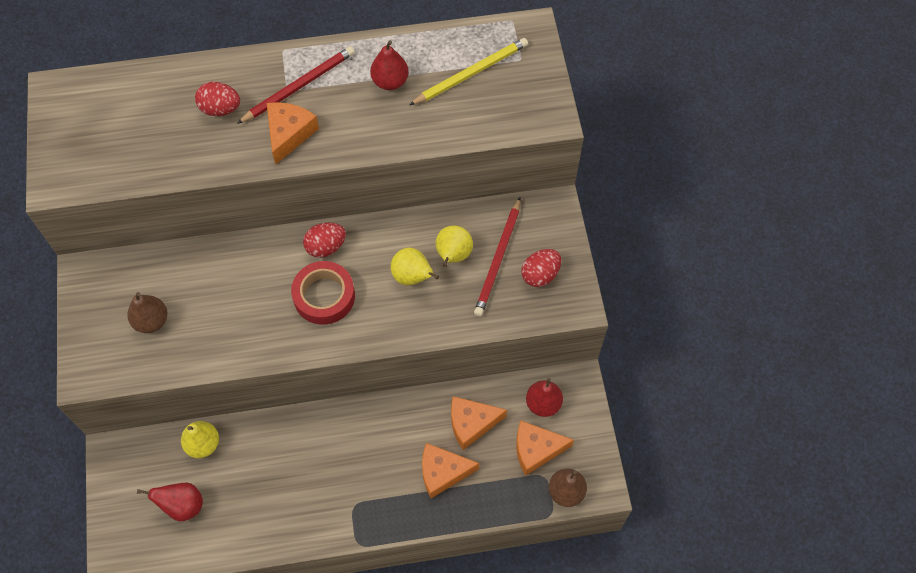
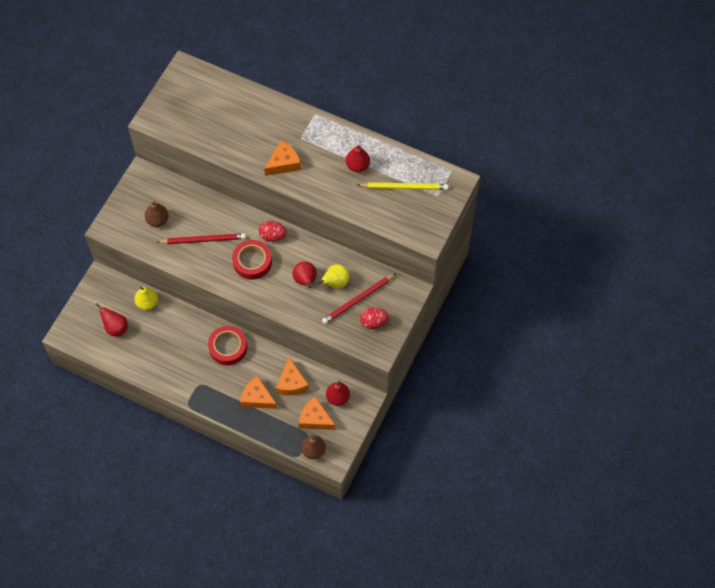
camera: 35 degrees right, 0 degrees up
(220, 109) = (259, 128): red egg -> none
(299, 86) = (308, 140): red pencil -> red pencil (203, 240)
(355, 432) = (228, 347): none -> red tape
(412, 277) = (305, 280): yellow pear -> red pear
(471, 423) = (291, 383): orange cheese -> orange cheese turned 120 degrees counterclockwise

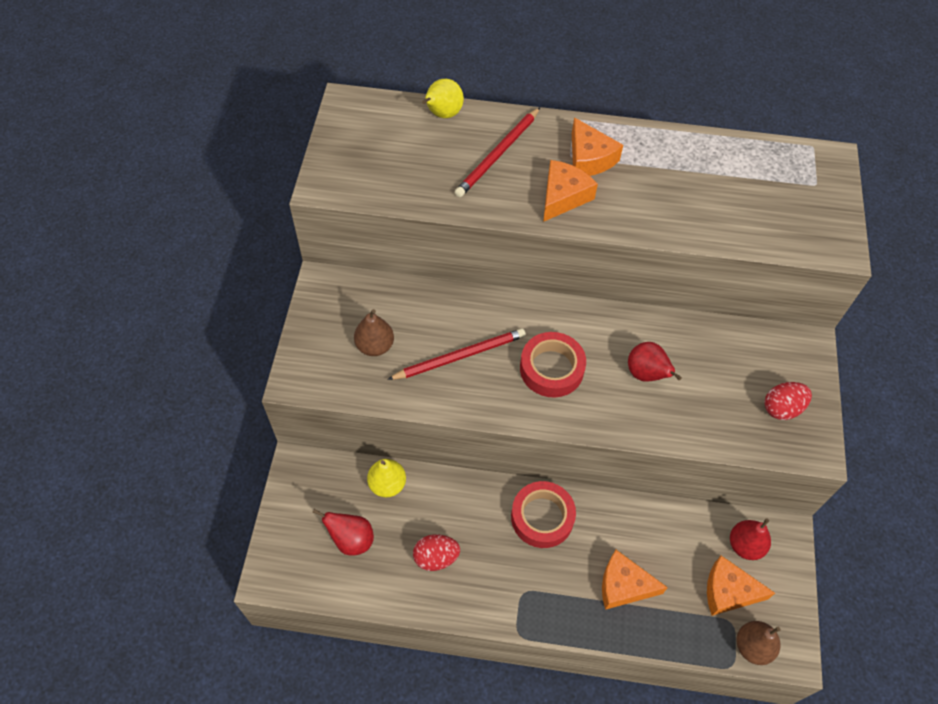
camera: 20 degrees left, 5 degrees down
(272, 236) = (564, 322): red egg -> red egg (436, 557)
(291, 383) = (664, 543): orange cheese -> orange cheese (589, 158)
(335, 283) = (693, 364): yellow pear -> yellow pear (442, 114)
(357, 166) = (676, 173): red pear -> none
(358, 300) = (739, 381): red pencil -> red pencil (498, 154)
(404, 187) = (761, 185): yellow pencil -> none

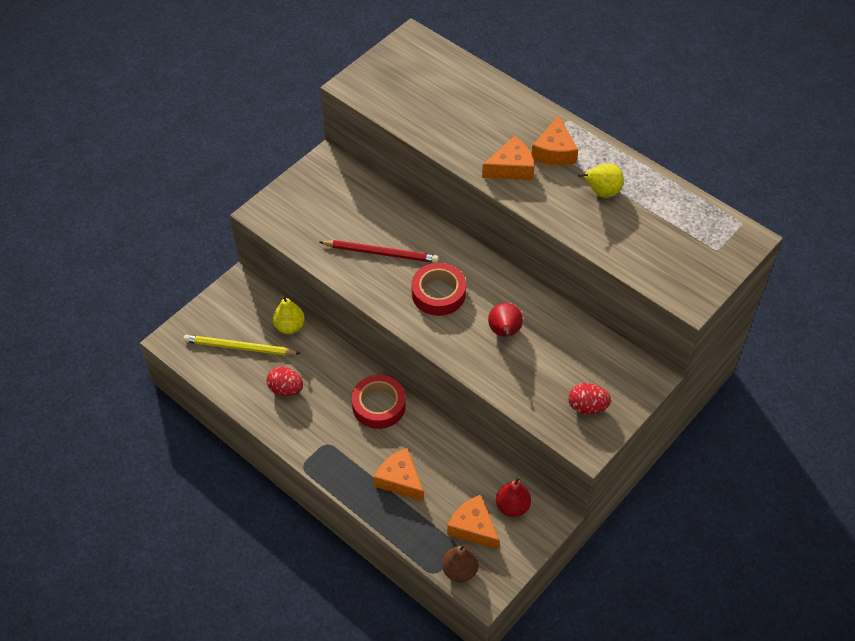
camera: 35 degrees right, 5 degrees down
(351, 540) = (239, 347): red pear -> yellow pencil
(375, 346) = (329, 218): brown pear -> none
(442, 114) = (473, 74): yellow pear -> yellow pear (601, 192)
(498, 154) = (489, 119): red pencil -> none

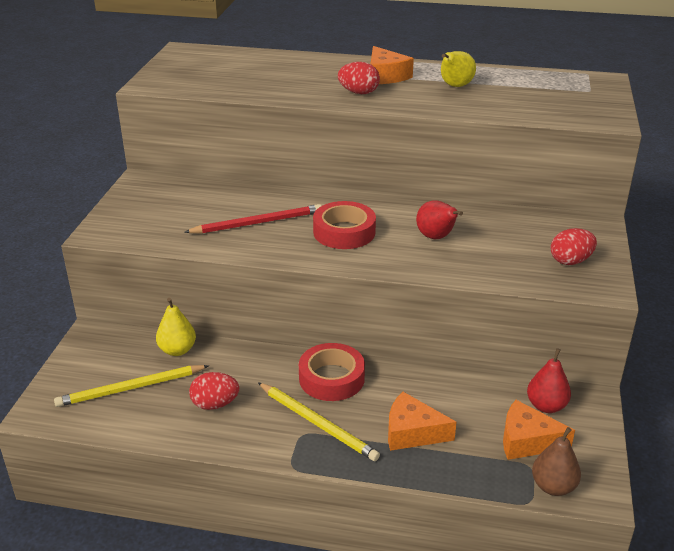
camera: 30 degrees left, 20 degrees down
(342, 440) = (317, 423): none -> yellow pencil
(511, 168) = (358, 93): orange cheese -> red egg

